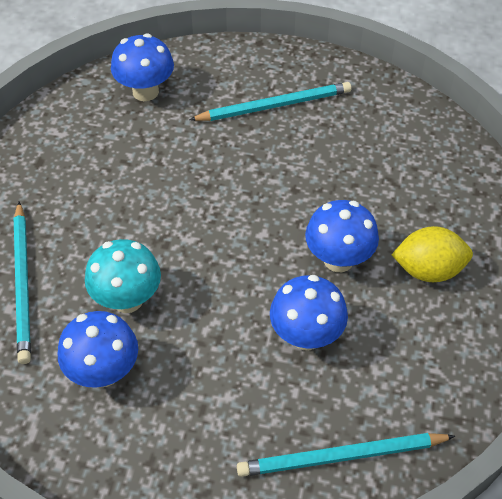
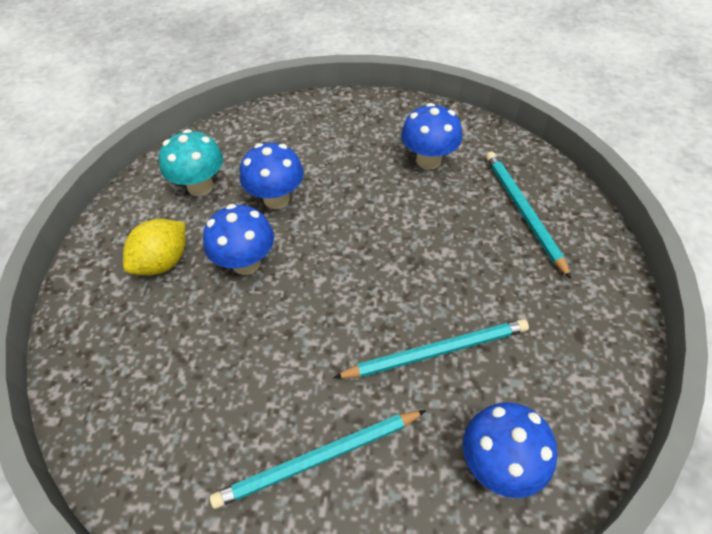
camera: 175 degrees right, 0 degrees up
(127, 299) = (429, 209): turquoise mushroom -> turquoise mushroom (200, 186)
(341, 457) = (253, 133): turquoise pencil -> turquoise pencil (436, 351)
(428, 270) = (163, 262): yellow lemon -> yellow lemon turned 45 degrees counterclockwise

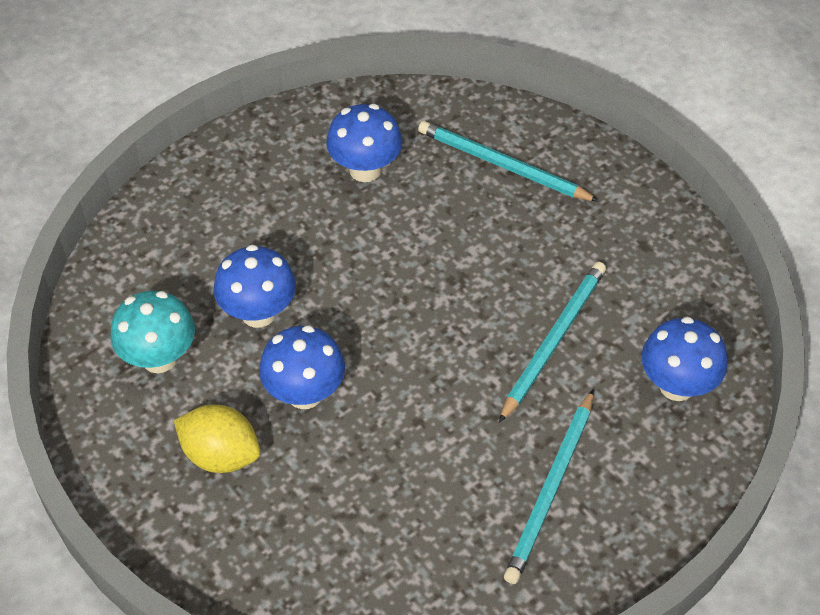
camera: 45 degrees left, 0 degrees up
(163, 262) = (221, 455): yellow lemon -> yellow lemon turned 60 degrees counterclockwise

